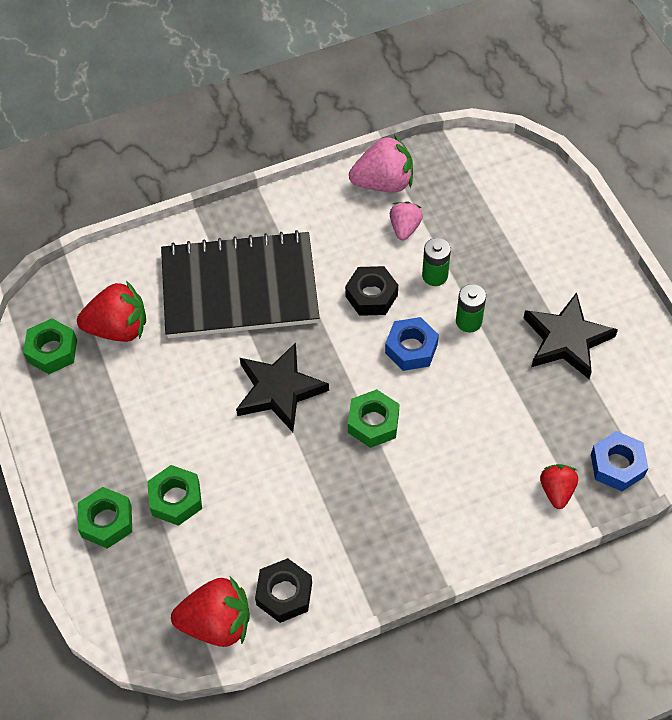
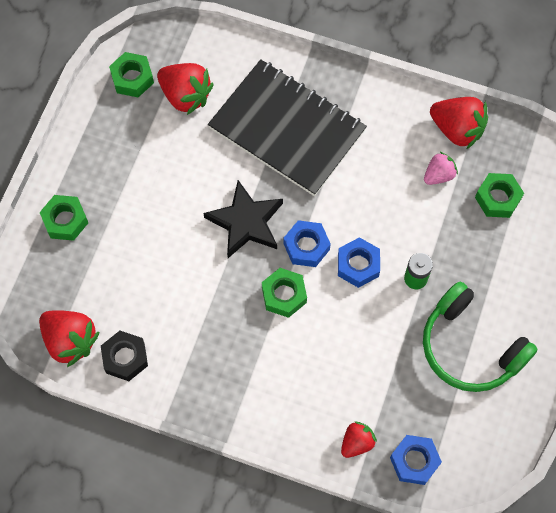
camera: 40 degrees right, 10 degrees up
(176, 499) = (117, 241): green nut -> green nut (497, 198)
(352, 368) = (306, 246): none -> blue nut
(371, 296) = (368, 206): black nut -> none
(383, 183) = (457, 129): pink strawberry -> red strawberry
(435, 275) = (425, 226): green battery -> none
(566, 340) = (470, 347): black star -> green headphones

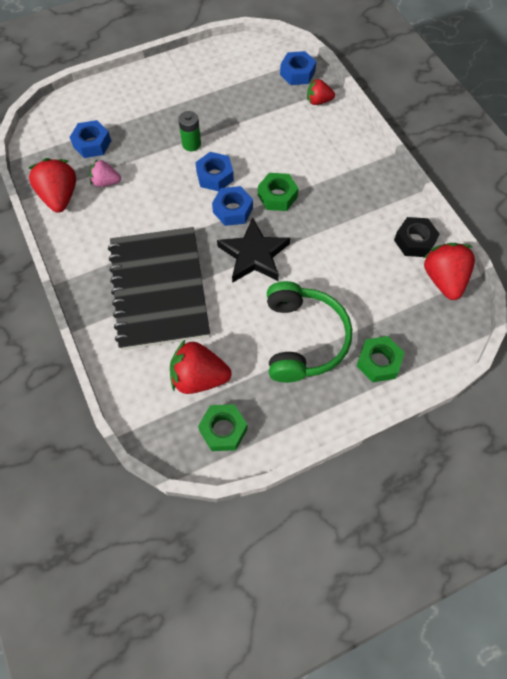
camera: 135 degrees left, 5 degrees down
(185, 96) = (199, 377): red strawberry -> red strawberry turned 75 degrees counterclockwise
(470, 347) = (206, 94): green headphones -> green headphones (303, 339)
(497, 198) = (92, 144): green nut -> blue nut

